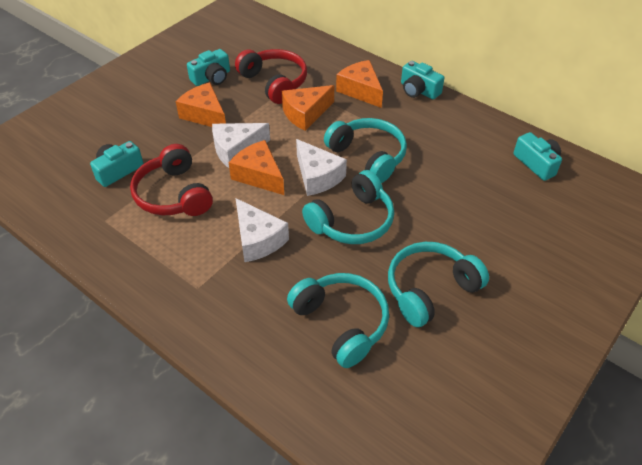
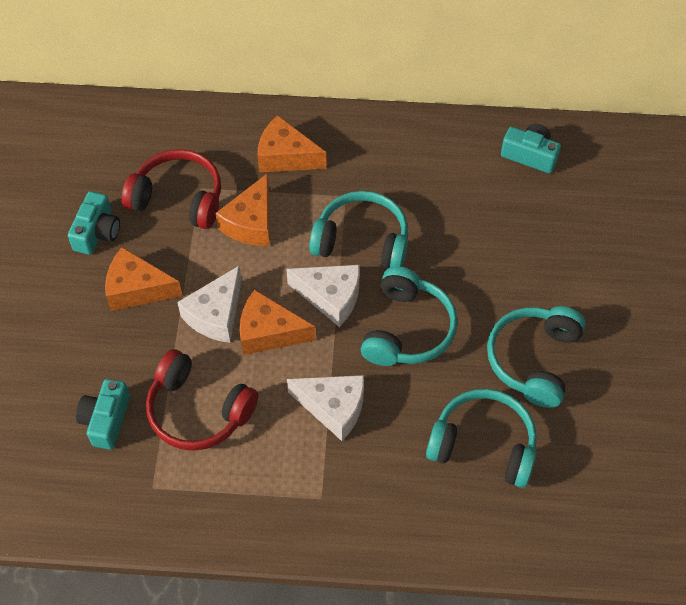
camera: 35 degrees left, 10 degrees up
(418, 90) = (348, 122): turquoise camera -> none

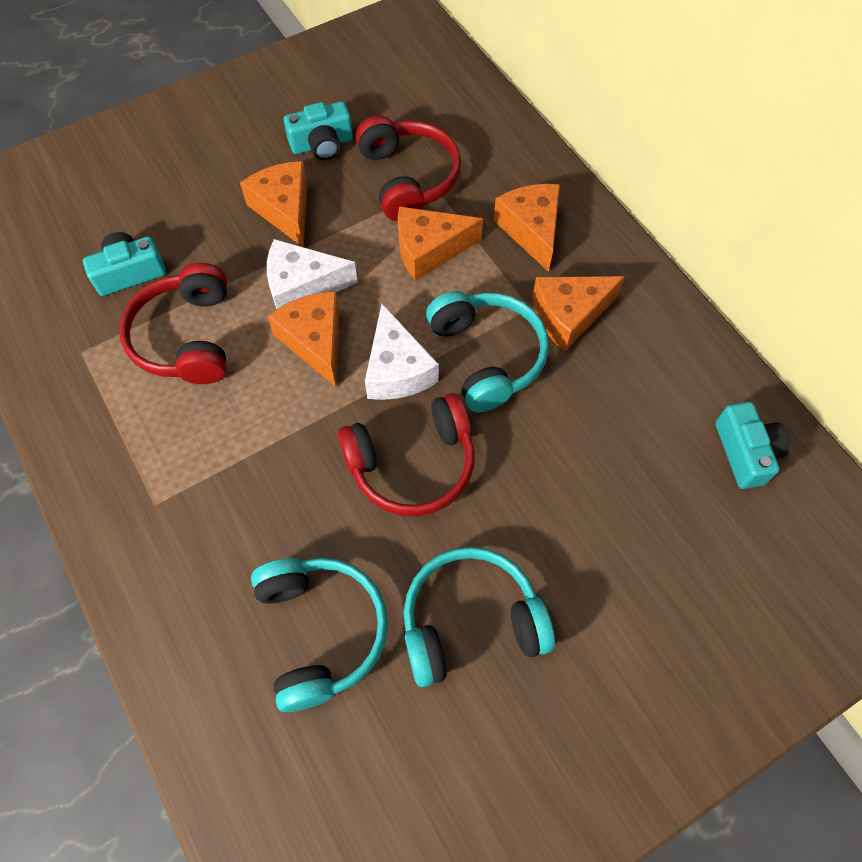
camera: 55 degrees right, 5 degrees up
(333, 407) = (267, 451): white cheese -> none
(368, 179) = (569, 316): none -> orange cheese
(407, 329) = (412, 464): turquoise headphones -> red headphones

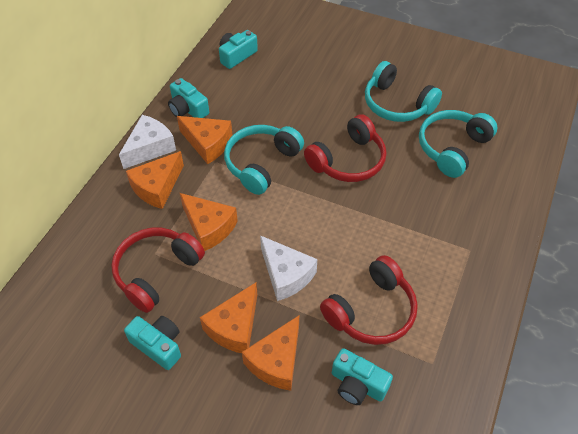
camera: 125 degrees left, 10 degrees down
(315, 341) = (317, 243): orange cheese -> orange cheese (276, 361)
(397, 369) = (302, 196): white cheese -> white cheese (150, 148)
(412, 464) = (348, 160): red headphones -> red headphones turned 105 degrees clockwise
(656, 326) = (188, 109): none -> turquoise camera

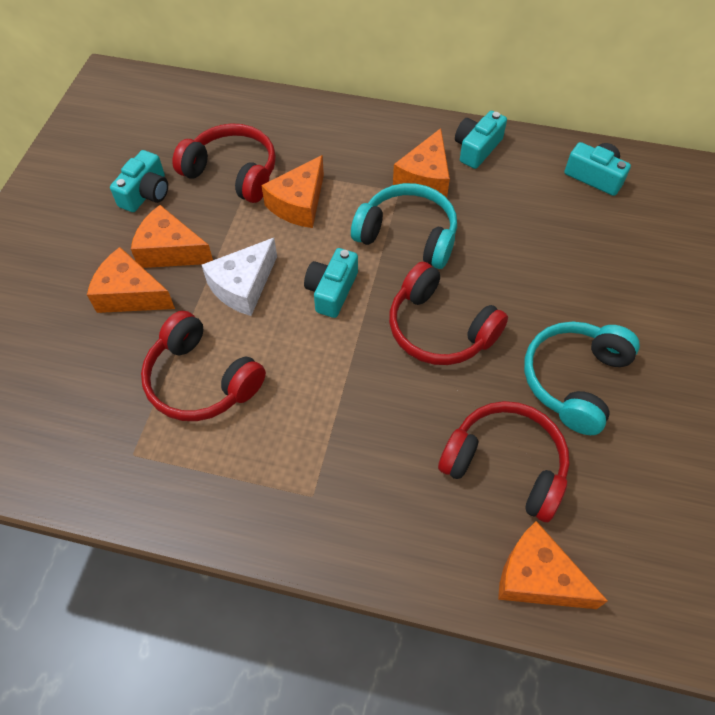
camera: 80 degrees right, 5 degrees up
(150, 148) = (402, 129): white cheese -> none
(157, 187) = (346, 148): orange cheese -> orange cheese (537, 578)
(357, 384) = (104, 375): turquoise camera -> turquoise camera (332, 291)
(452, 148) = (505, 465): turquoise headphones -> red headphones

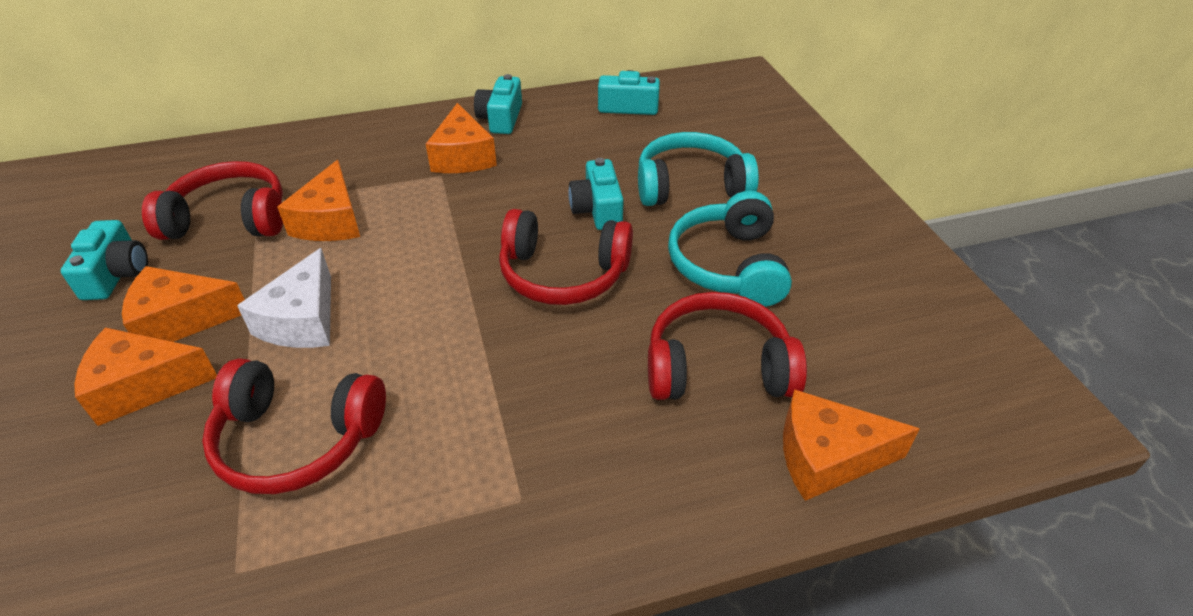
camera: 30 degrees left, 15 degrees down
(332, 291) = (418, 285): turquoise camera -> turquoise camera (597, 209)
(407, 236) = (475, 208): turquoise headphones -> turquoise headphones (691, 186)

